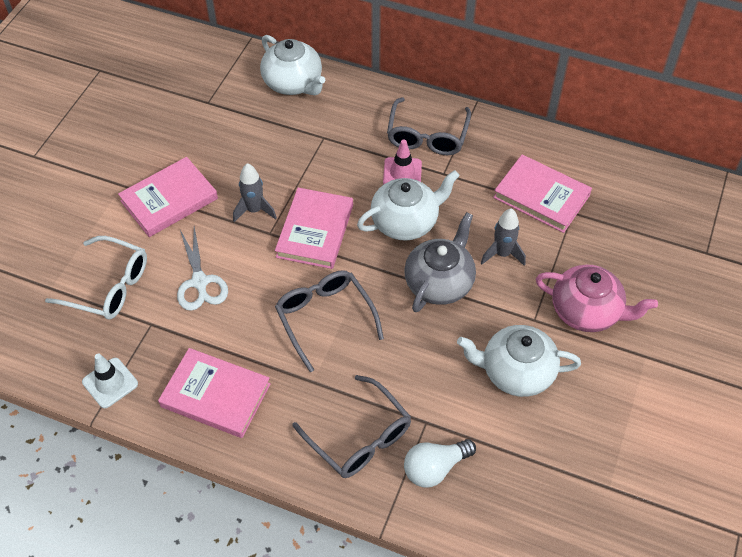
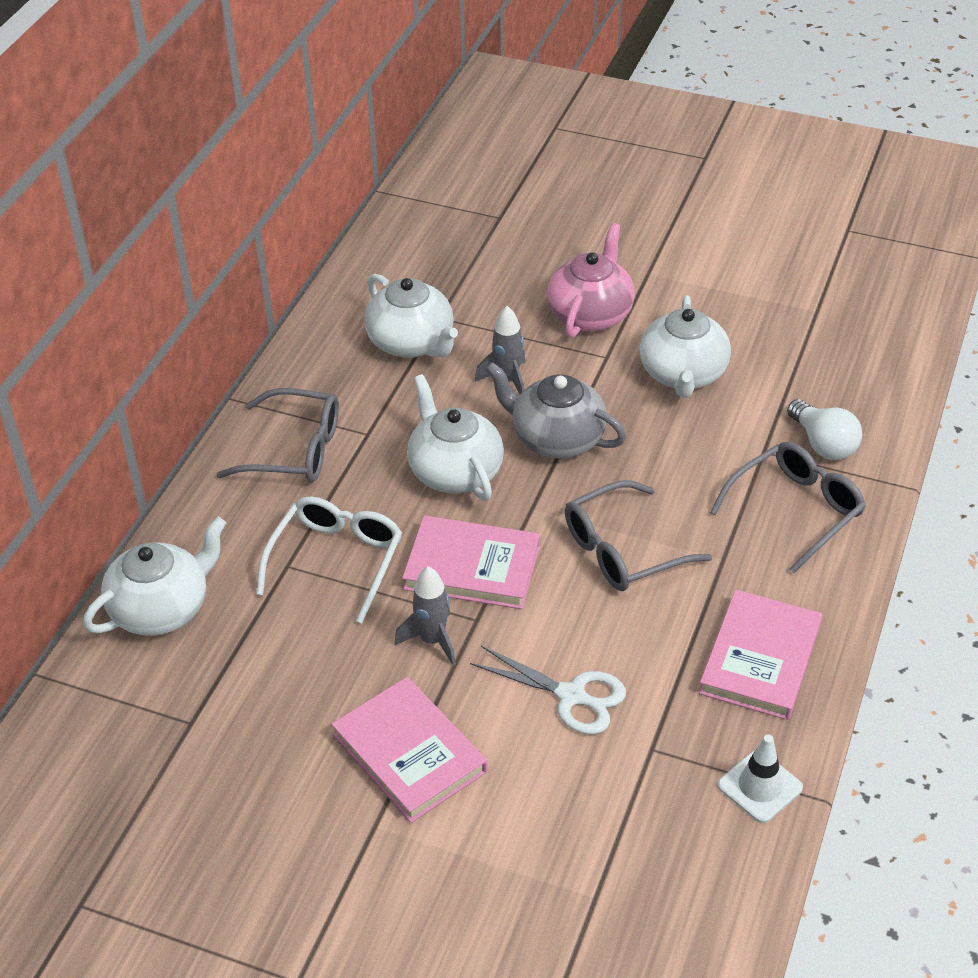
camera: 90 degrees left, 10 degrees down
(109, 286) = (587, 814): white glasses -> white glasses (336, 560)
(200, 282) = (571, 696): white scissors -> white scissors turned 45 degrees clockwise
(402, 173) = (365, 476): pink traffic cone -> none
(541, 196) = (412, 343): pink book -> white teapot

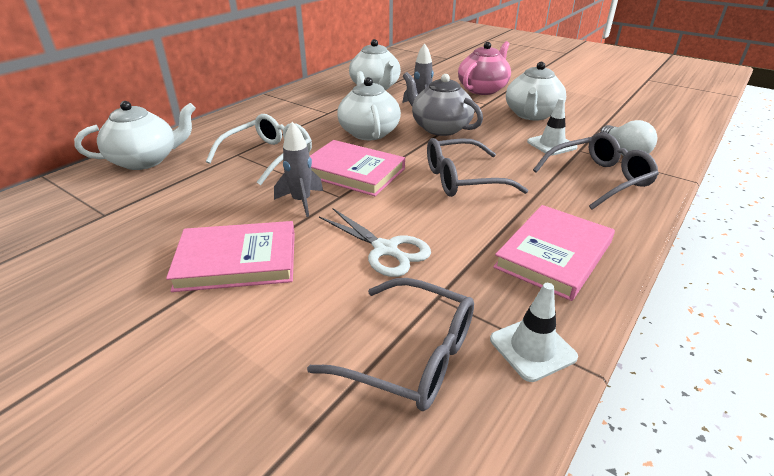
camera: 15 degrees right, 10 degrees down
(295, 450) = (282, 113): grey glasses -> grey glasses (411, 356)
(409, 753) = (237, 260): pink book -> pink book turned 75 degrees counterclockwise
(724, 447) = (551, 145): none -> white traffic cone

